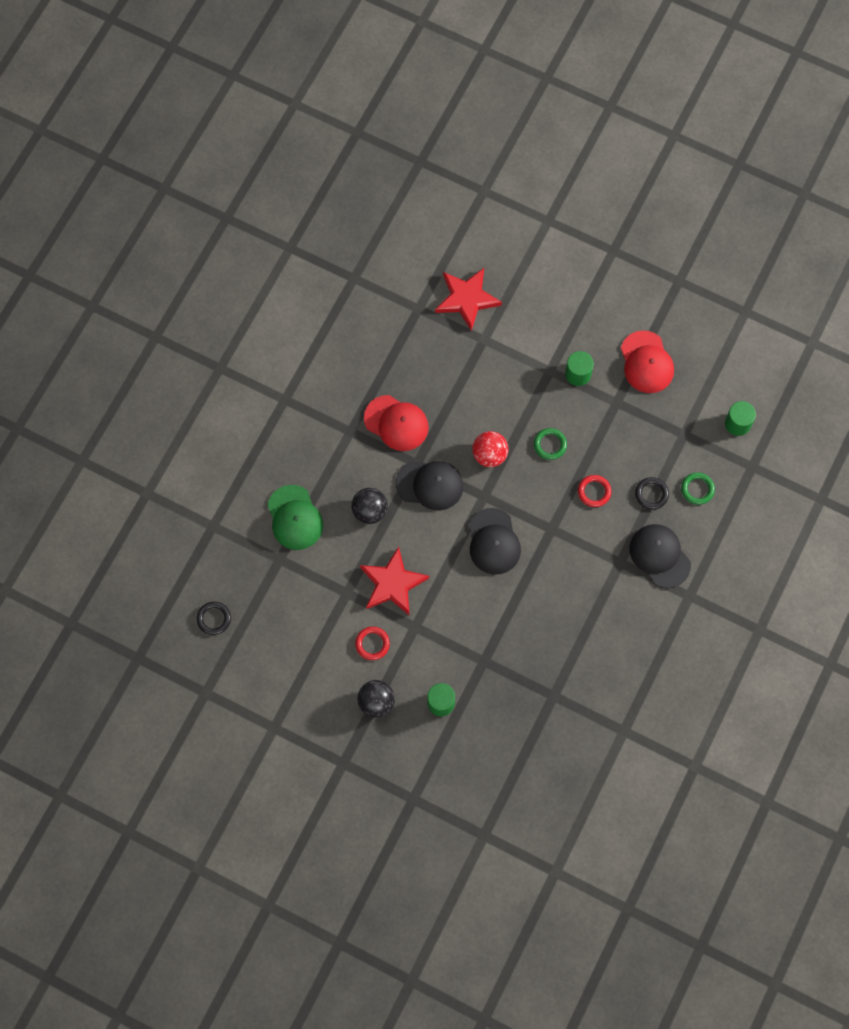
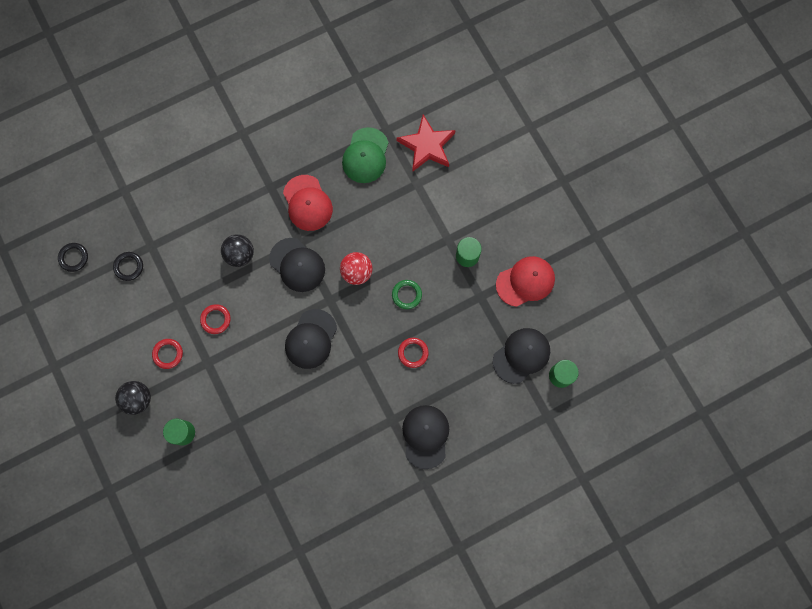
camera: 35 degrees right, 5 degrees up
(294, 518) = (184, 223): green cap -> green cap (365, 155)
(392, 583) = (215, 319): red star -> red ring
(646, 362) = (525, 281): red cap -> red cap turned 135 degrees counterclockwise
(651, 494) = (454, 384): black ring -> black ring (129, 267)
(691, 429) = (521, 355): none -> black cap
(697, 489) = (492, 405): green ring -> none

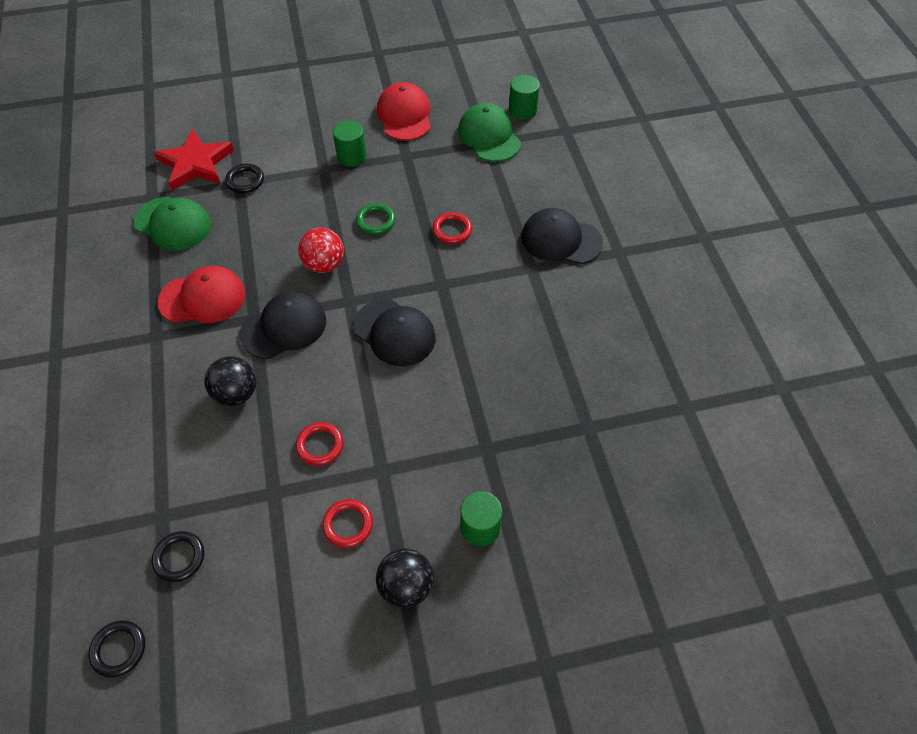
camera: 75 degrees left, 20 degrees down
(420, 188) = (245, 180): none -> black ring
(521, 355) = (489, 136): black cap -> green cap

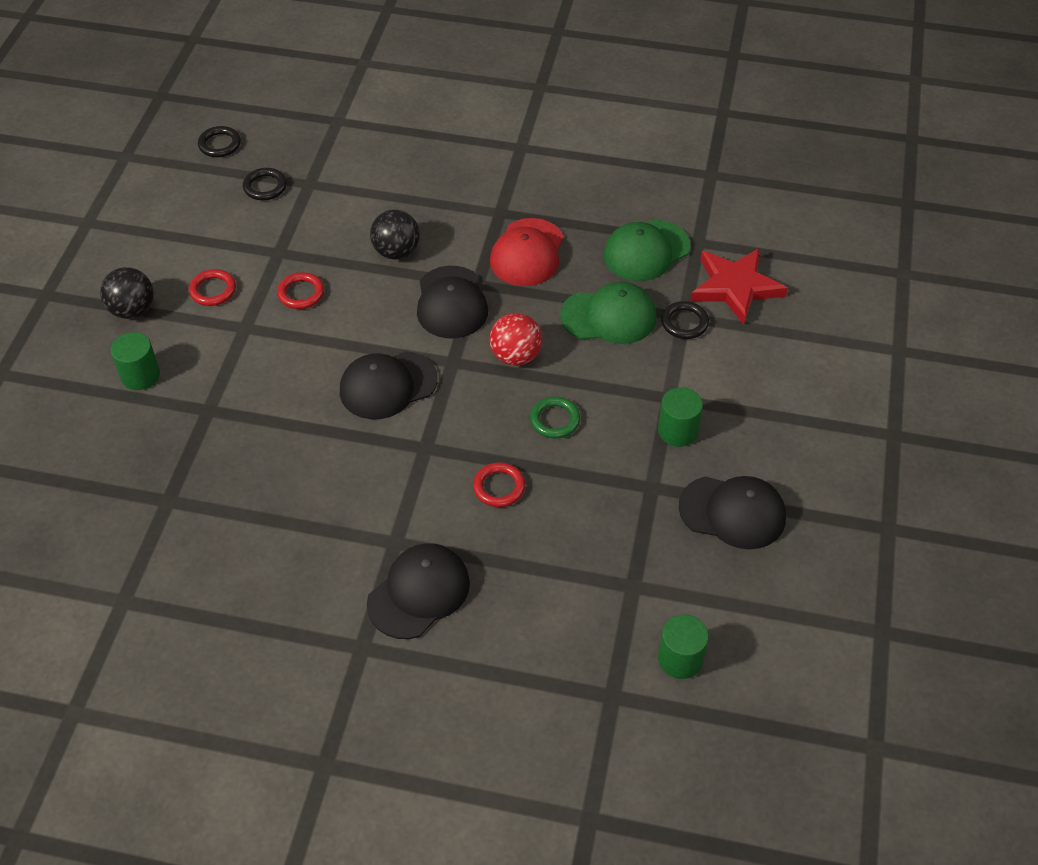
camera: 115 degrees right, 5 degrees down
(404, 115) = (732, 512): red cap -> black cap
(489, 136) = (645, 594): green cap -> green cap (609, 316)

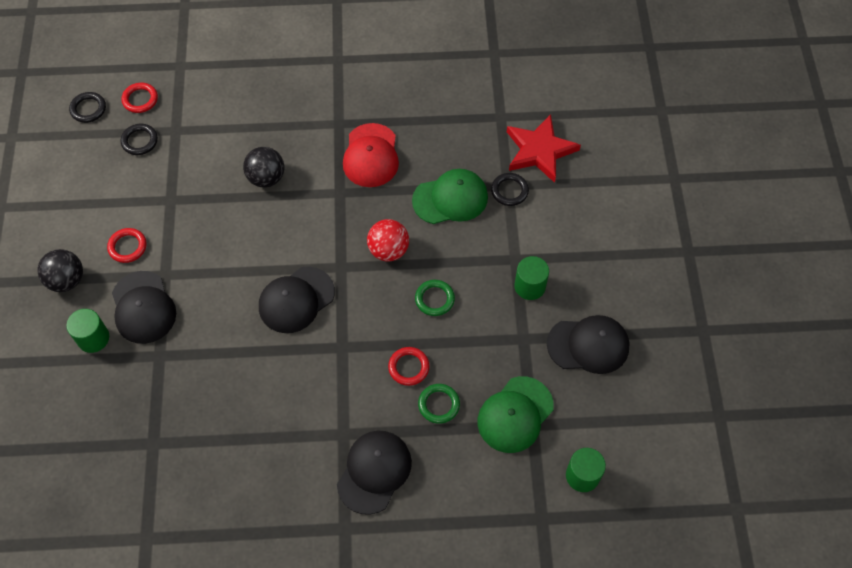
camera: 15 degrees left, 10 degrees up
(301, 293) = (201, 233): red ring -> red ring (140, 99)
(451, 303) = (324, 214): black cap -> black cap (143, 307)
(523, 536) = (439, 404): none -> green ring
(646, 251) = (463, 133): green cap -> green cap (515, 414)

